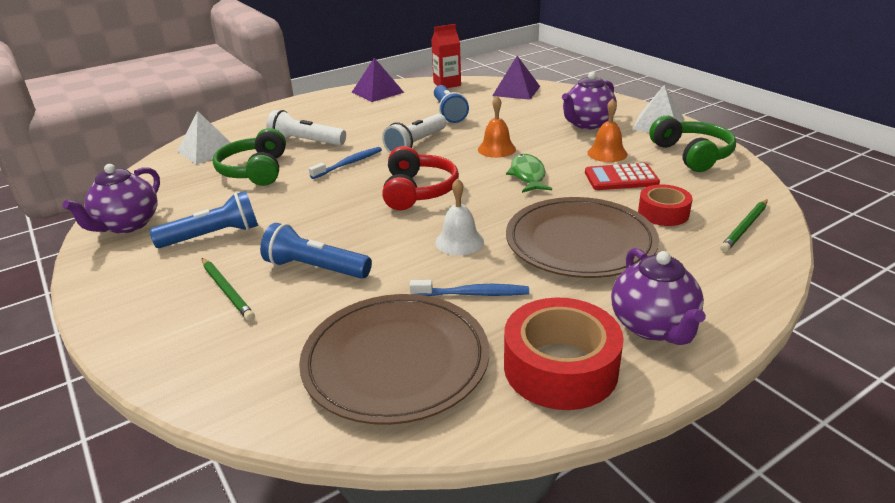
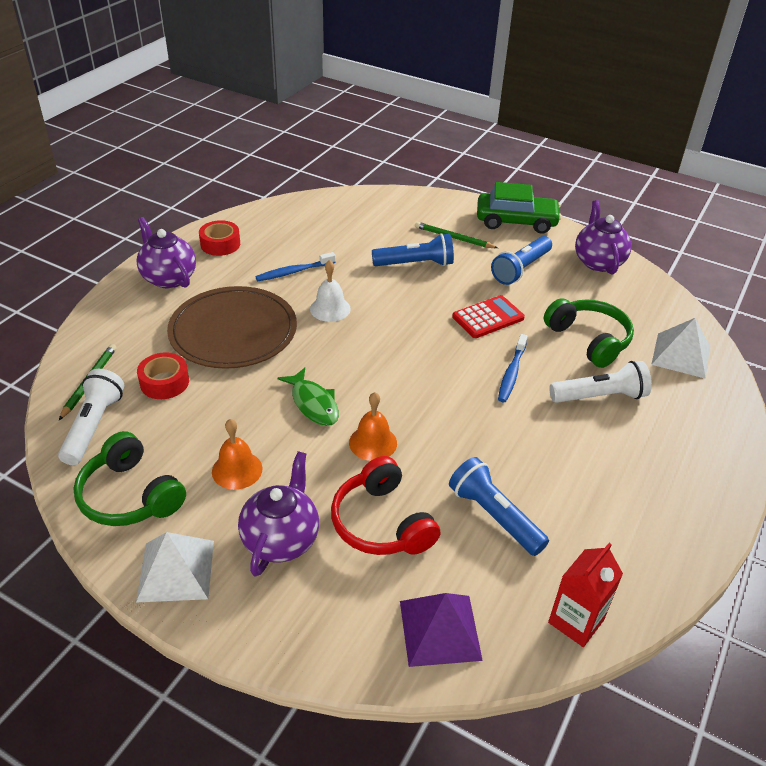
camera: 150 degrees right, 10 degrees up
(118, 294) = (516, 221): none -> green car
(377, 92) = (657, 551): purple pyramid -> none
(396, 361) = (313, 227): brown plate -> none
(416, 144) = (473, 427): white flashlight -> white flashlight (94, 426)
(418, 191) = (407, 353): red headphones -> red headphones (382, 522)
(560, 367) = (220, 244): red tape -> red tape, size x0.60
(621, 178) = (212, 425): red calculator -> red calculator (488, 317)

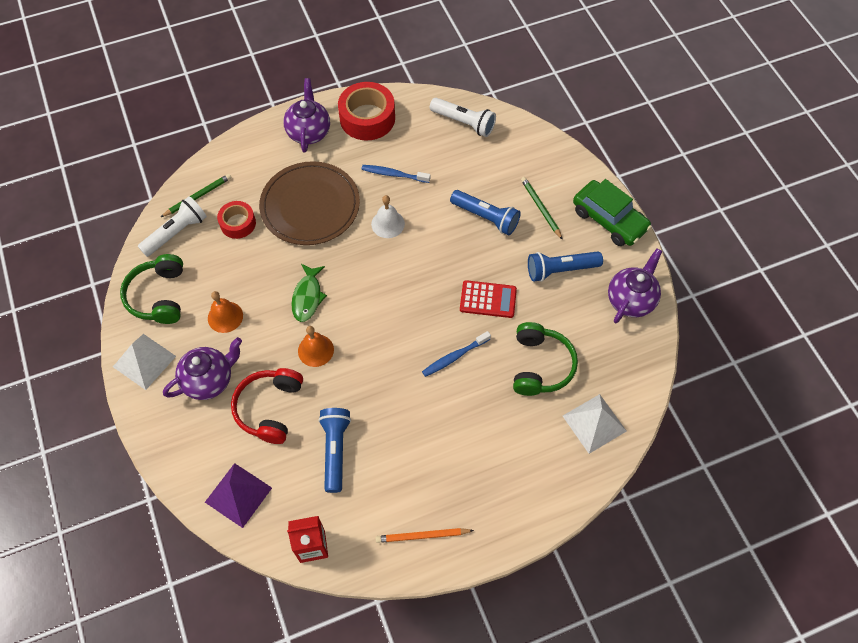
camera: 40 degrees right, 20 degrees up
(220, 244) = (367, 118): red tape -> red tape, size x1.68
(600, 396) = (494, 415): white flashlight -> white flashlight (464, 123)
(663, 533) = (422, 536): none -> orange pencil

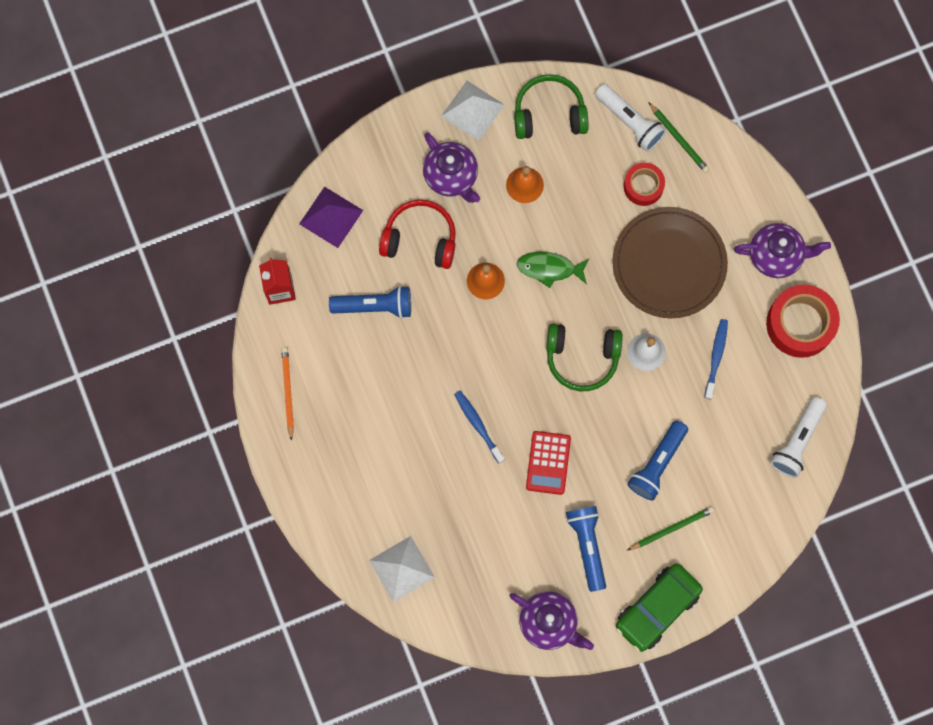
camera: 90 degrees right, 15 degrees up
(540, 365) = (468, 516): green headphones -> green headphones (582, 357)

